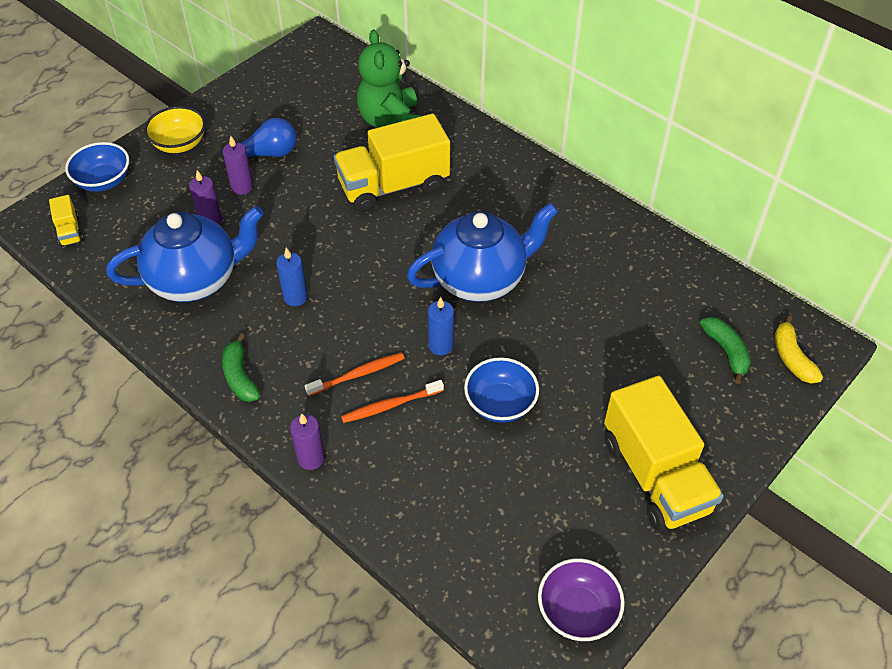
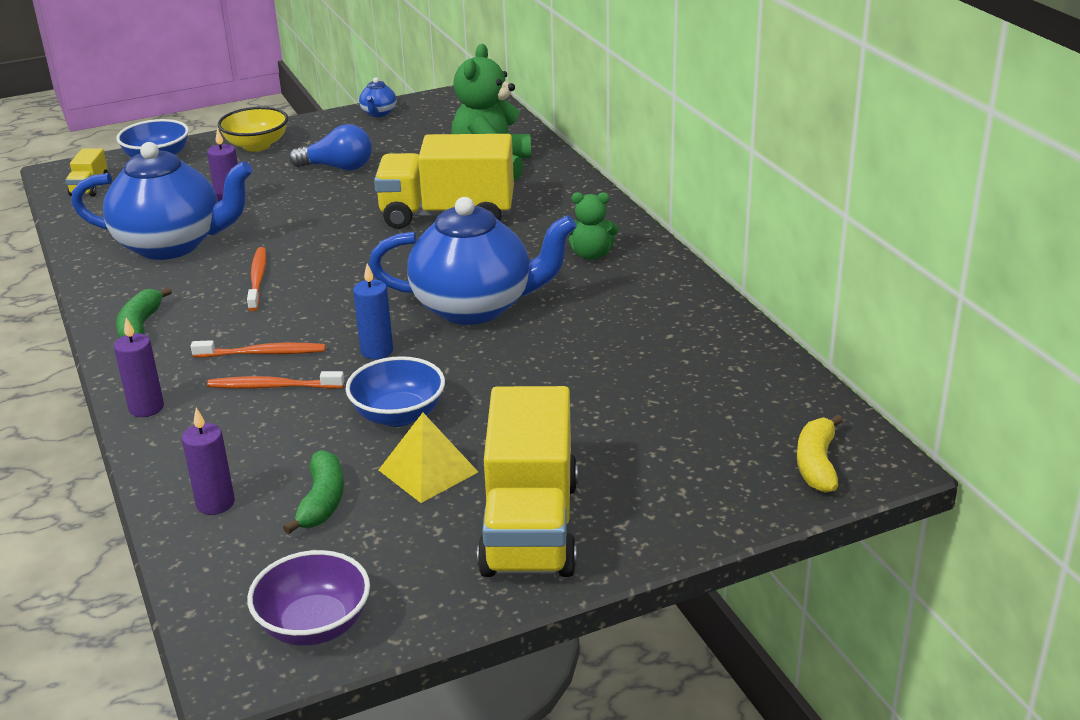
camera: 25 degrees right, 20 degrees down
(242, 187) = (286, 187): purple candle -> purple candle (215, 503)
(255, 80) = (378, 113): none -> blue teapot
(295, 297) = (258, 279): blue candle -> orange toothbrush
(527, 200) = (591, 254): none -> green teddy bear
(556, 449) = (428, 471): none -> yellow pyramid
(726, 351) = (729, 437): green banana -> green banana (322, 502)

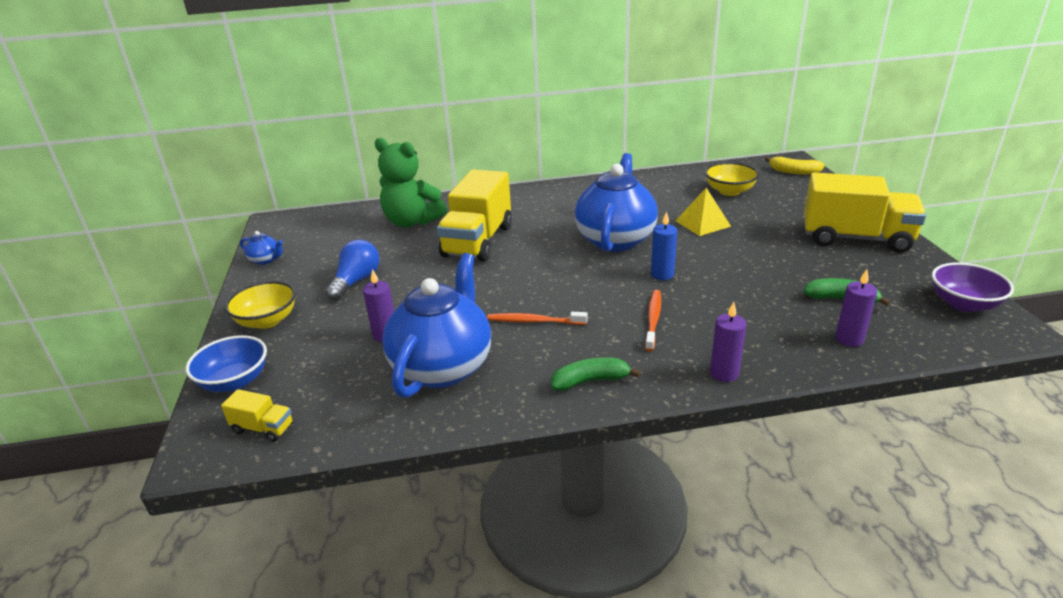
camera: 75 degrees left, 0 degrees up
(140, 326) = (590, 381): green banana -> green banana turned 150 degrees clockwise
(272, 386) = (701, 316): orange toothbrush -> none
(398, 415) = (743, 270): blue bowl -> none
(428, 471) = (805, 263): yellow pyramid -> yellow pyramid (702, 223)
(591, 254) = (564, 201): green teddy bear -> none
(687, 394) = (729, 191): none -> yellow bowl

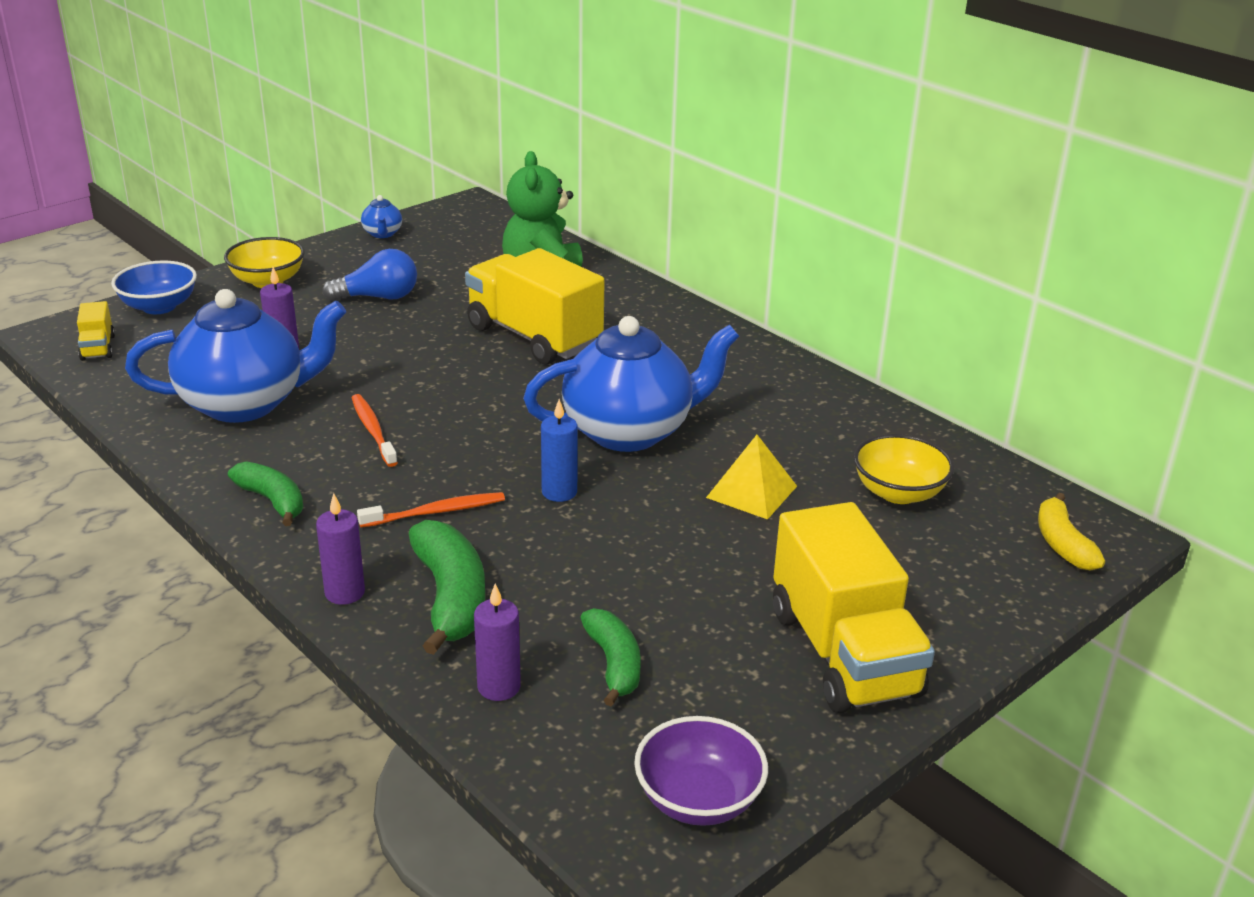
camera: 55 degrees right, 0 degrees up
(478, 241) = (534, 337): yellow truck -> yellow truck turned 60 degrees clockwise
(751, 335) = (450, 598): none -> green banana

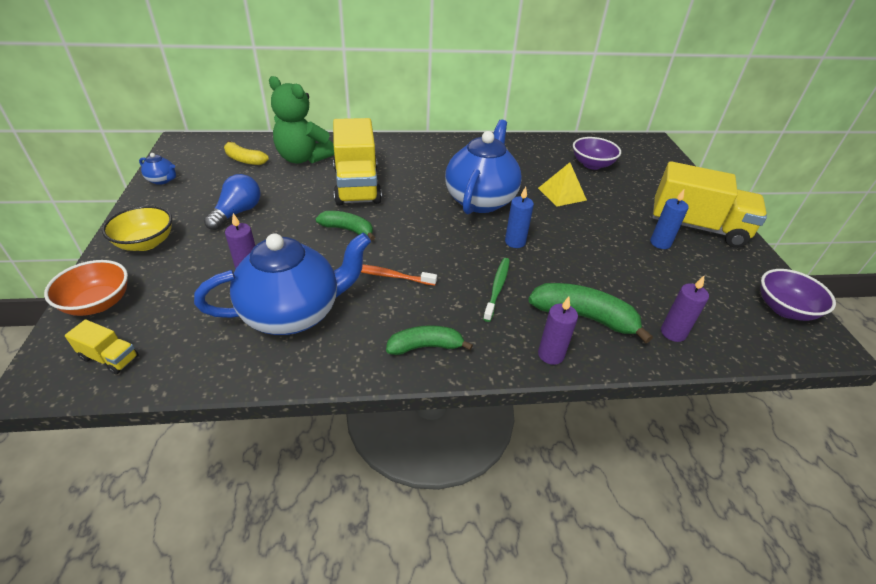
camera: 55 degrees left, 10 degrees up
(159, 307) = (98, 303): blue bowl -> orange bowl
(245, 403) = (293, 313): blue teapot -> blue teapot turned 45 degrees clockwise
(436, 512) = (497, 288): orange toothbrush -> green toothbrush
(534, 337) = (357, 186): yellow truck -> yellow truck turned 90 degrees counterclockwise
(614, 664) = (673, 289): green banana -> green banana (348, 230)
(734, 623) = (660, 243): none -> blue candle
(898, 492) = (592, 164): yellow bowl -> purple bowl
(1062, 543) = (652, 152): yellow banana -> yellow banana (244, 160)

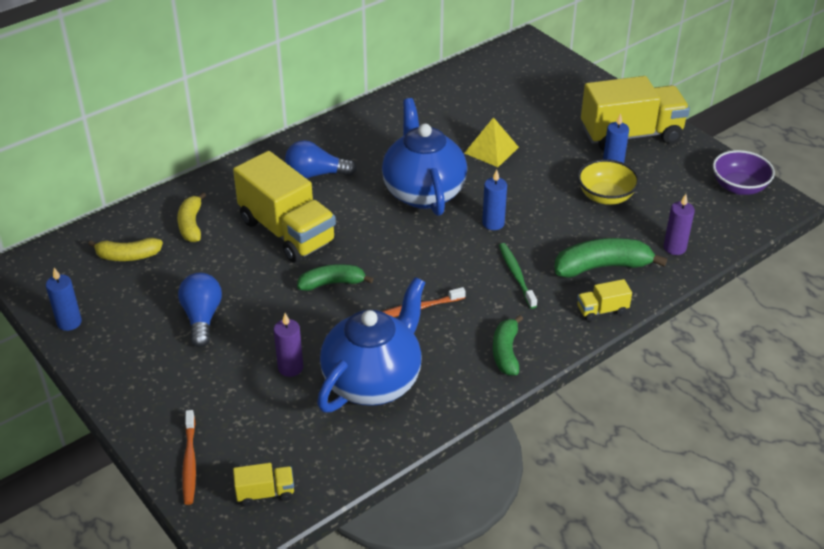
camera: 30 degrees left, 0 degrees up
(98, 303) = (189, 462): orange bowl -> orange toothbrush
(146, 243) = (152, 392): yellow bowl -> yellow bowl (605, 196)
(162, 180) = (69, 322): blue teapot -> blue candle
(303, 158) = (191, 224): green teddy bear -> yellow banana
(416, 161) = (316, 174): none -> blue light bulb
(425, 346) = (506, 352): green banana -> green banana turned 45 degrees counterclockwise
(551, 354) = (602, 310): purple candle -> yellow truck
(592, 164) = (491, 100): purple bowl -> none

